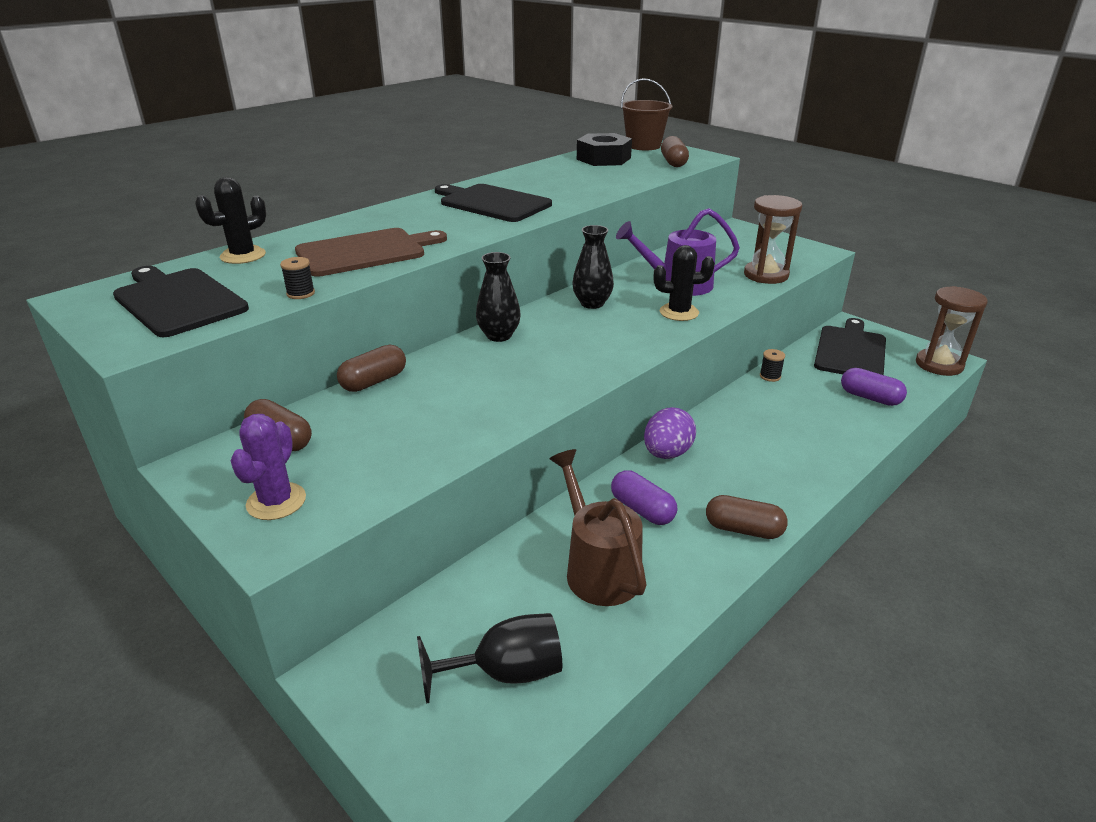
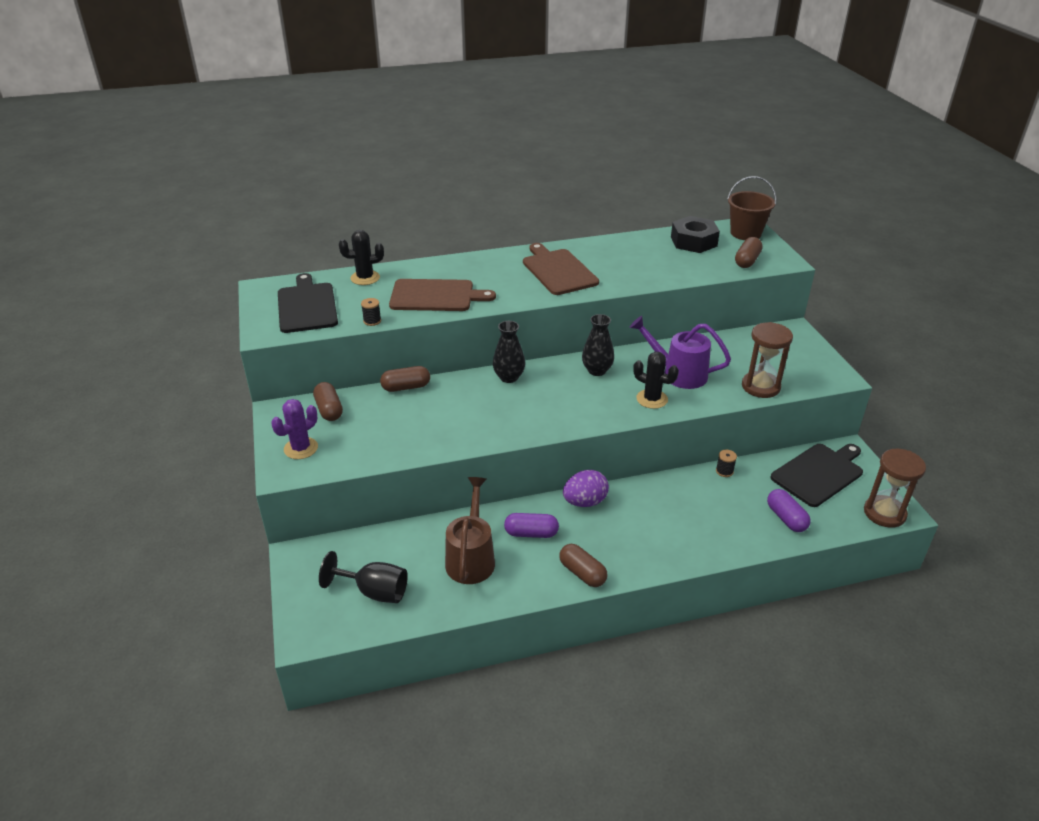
camera: 30 degrees right, 5 degrees up
(492, 203) = (558, 271): black cutting board -> brown cutting board
(642, 509) = (531, 533): purple capsule -> purple capsule turned 75 degrees counterclockwise

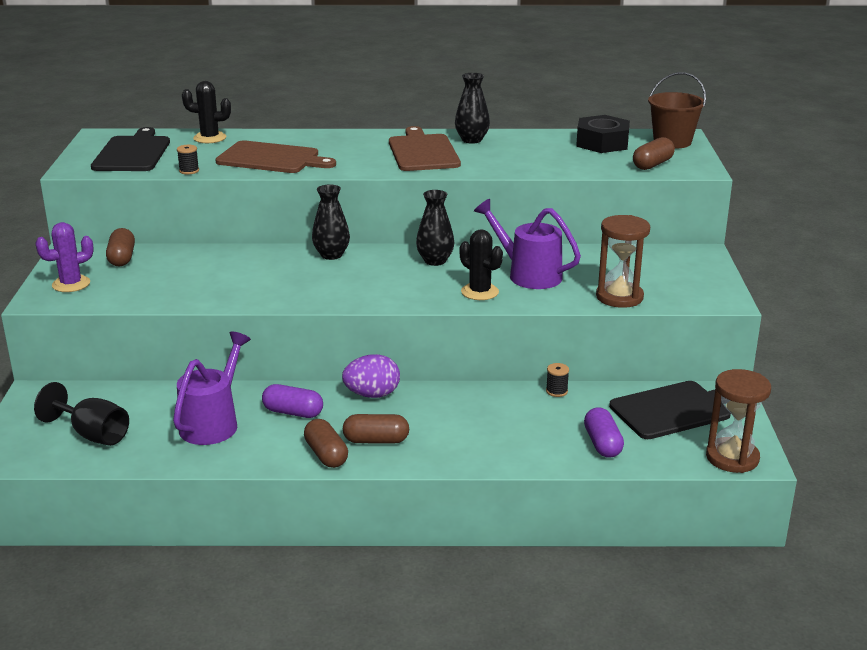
camera: 15 degrees right, 10 degrees down
(406, 387) = (215, 250): brown capsule -> brown capsule (376, 440)
(471, 557) = (213, 422): brown watering can -> purple watering can
(589, 251) = (472, 140): none -> black vase

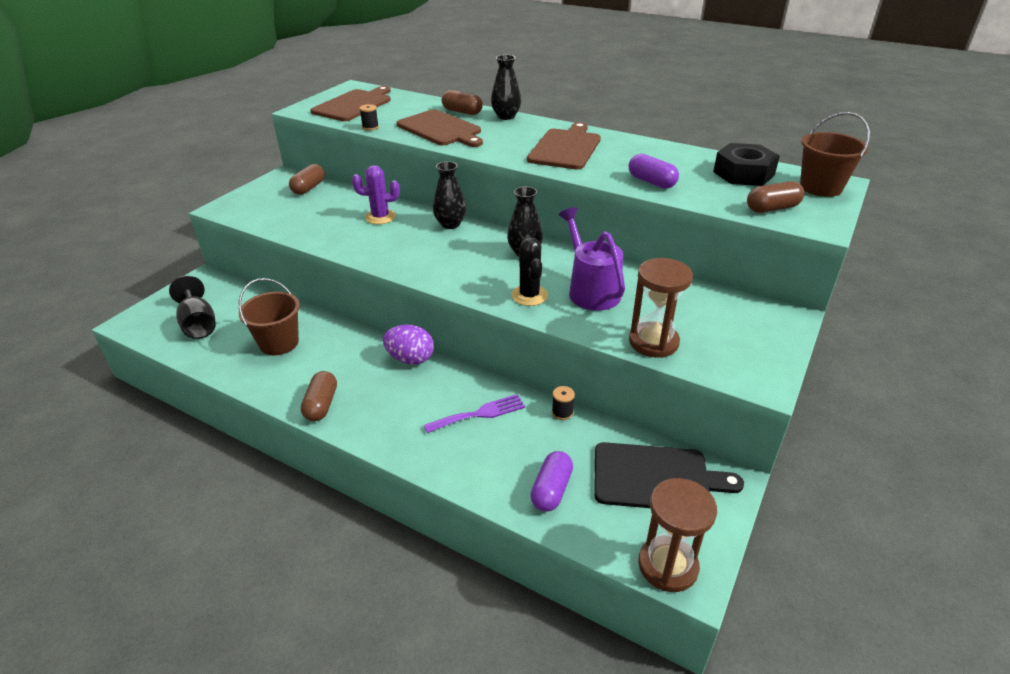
camera: 30 degrees right, 10 degrees up
(71, 284) = (254, 201): purple cactus -> purple cactus (380, 217)
(133, 153) = (354, 105): black cutting board -> brown cutting board
(210, 138) = (420, 103): black cactus -> none
(213, 422) = (279, 343): purple watering can -> brown bucket
(293, 412) = (339, 354): purple capsule -> purple capsule (651, 182)
(376, 440) = (370, 406): brown capsule -> brown capsule (462, 112)
(472, 140) = (621, 145): black vase -> black vase (506, 116)
(486, 414) = (479, 414): none -> purple fork

